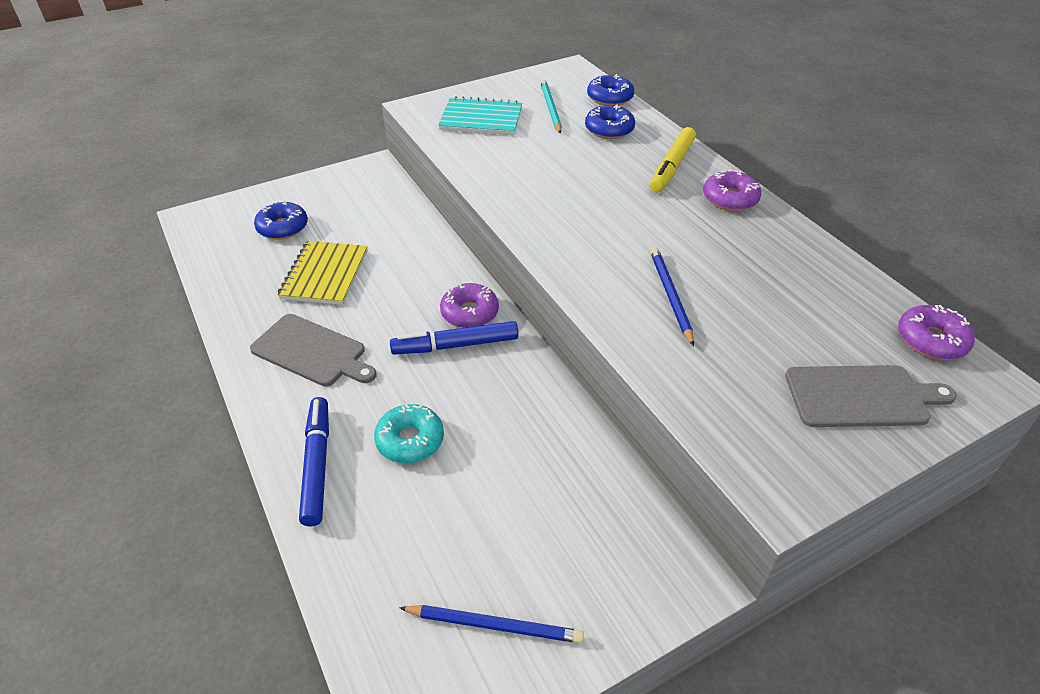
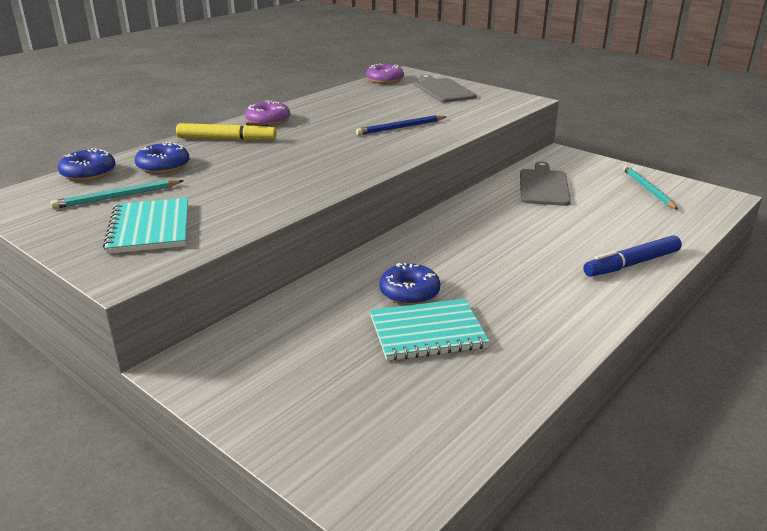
camera: 110 degrees left, 15 degrees down
(282, 227) = (360, 398): blue donut -> blue donut (409, 292)
(312, 352) = (535, 303): grey cutting board -> grey cutting board (543, 186)
(325, 275) = (427, 332): yellow notebook -> turquoise notebook
(410, 440) = (570, 236): turquoise donut -> none
(455, 345) = (464, 240): blue marker -> none
(469, 313) = (421, 242): purple donut -> none
(494, 625) = (647, 189): blue pencil -> turquoise pencil

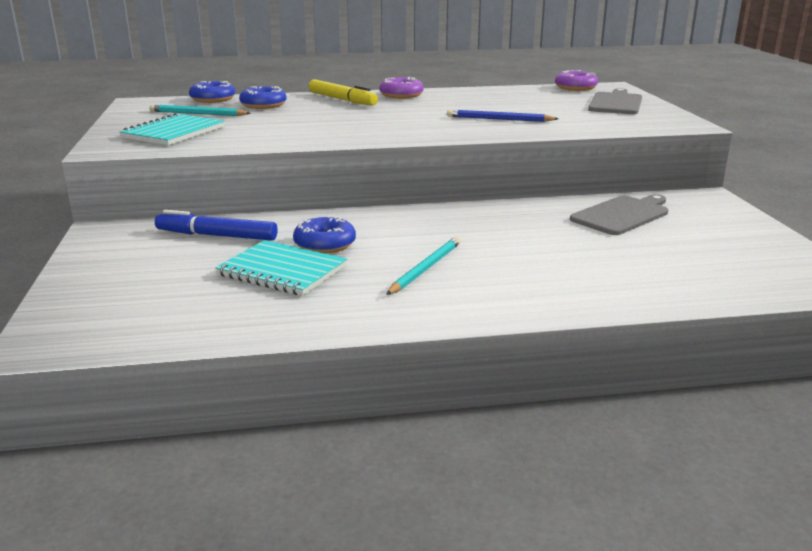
camera: 40 degrees right, 5 degrees down
(632, 264) = (573, 295): blue marker -> blue marker (216, 236)
(647, 189) = (747, 250): turquoise pencil -> turquoise pencil (425, 268)

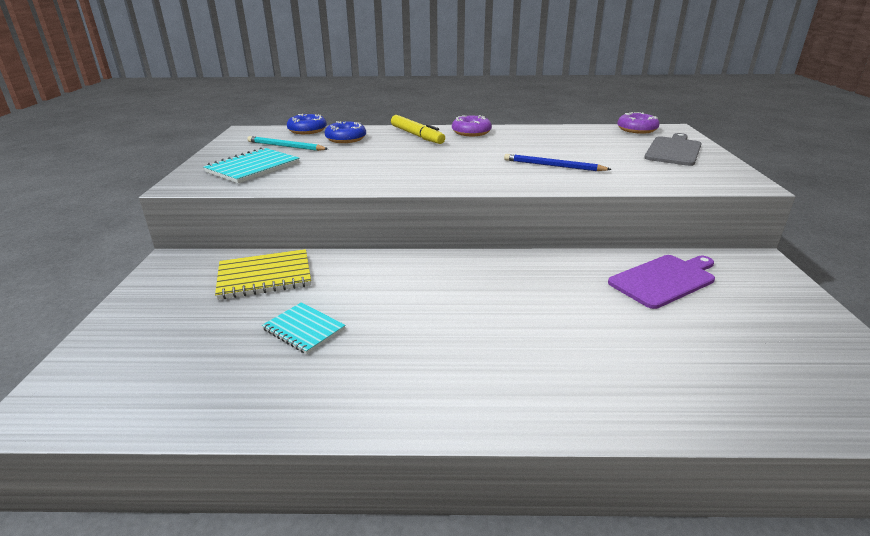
camera: 10 degrees right, 5 degrees up
(216, 236) = (265, 276): blue marker -> yellow notebook
(282, 271) = (304, 329): turquoise notebook -> turquoise notebook, size x0.66
(325, 244) = (357, 296): blue donut -> none
(425, 268) = (443, 340): turquoise pencil -> none
(622, 215) = (664, 280): grey cutting board -> purple cutting board

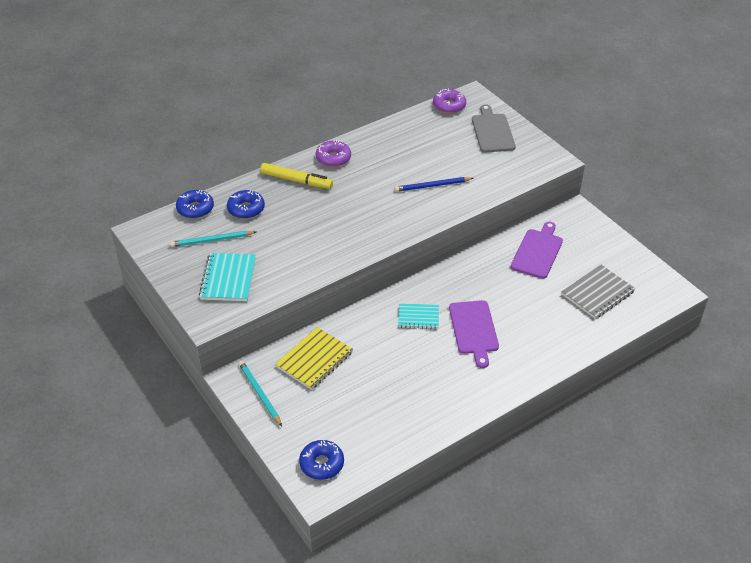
camera: 35 degrees left, 15 degrees up
(97, 380) = (321, 464): none -> blue donut
(169, 282) = (259, 394): none -> turquoise pencil
(304, 329) = (386, 382): turquoise notebook -> turquoise notebook (418, 317)
(486, 323) = (474, 330): none -> purple cutting board
(738, 357) = (597, 293): none -> grey notebook

